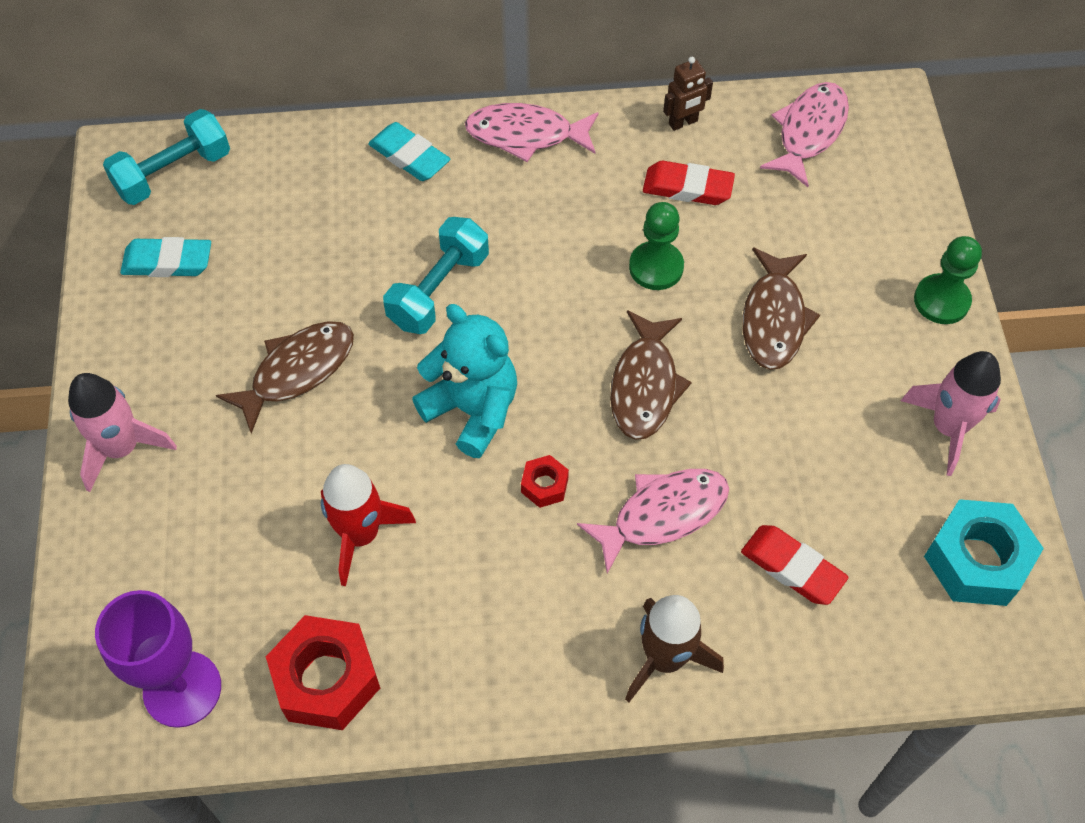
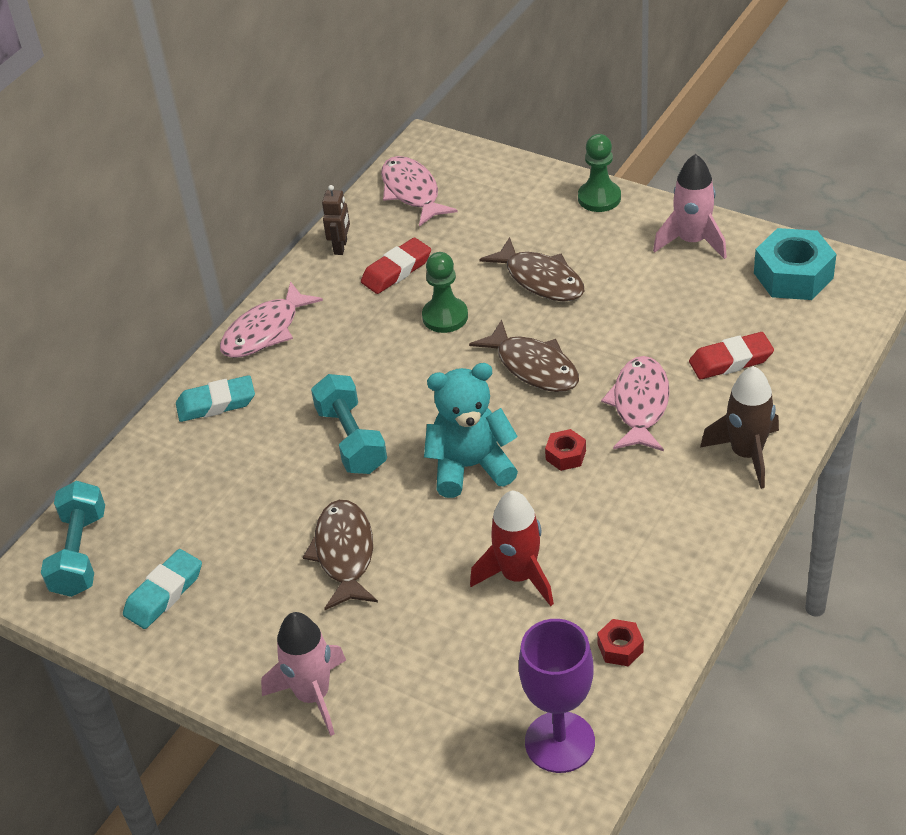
camera: 50 degrees left, 15 degrees down
(326, 679) = (620, 648): red nut -> red nut, size x0.49

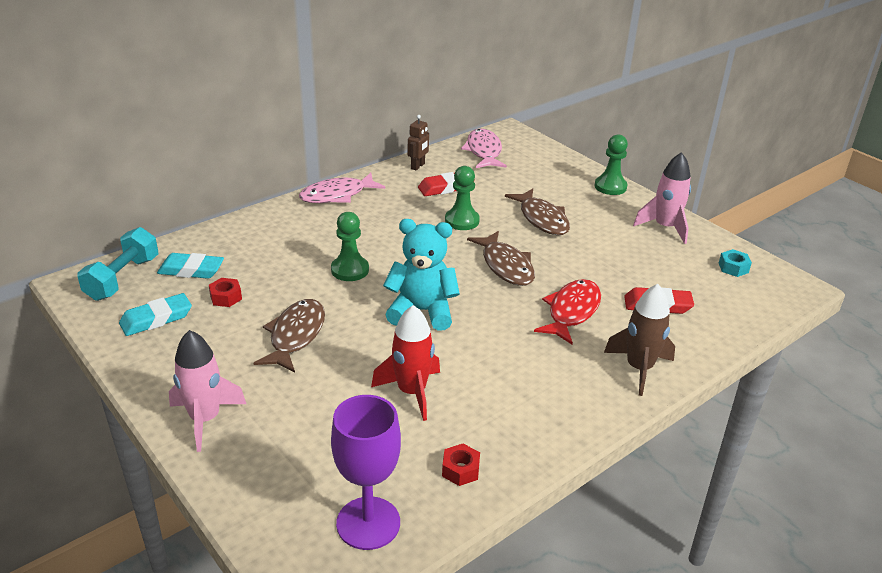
camera: 15 degrees right, 10 degrees down
(216, 403) = (276, 224): turquoise eraser -> turquoise eraser (191, 270)
(351, 440) = (350, 270): turquoise dumbbell -> green pawn
(565, 455) = (496, 326): red nut -> red nut (226, 297)
(639, 405) = (571, 311): pink fish -> red fish
(793, 275) = (733, 268): turquoise nut -> turquoise nut, size x0.49

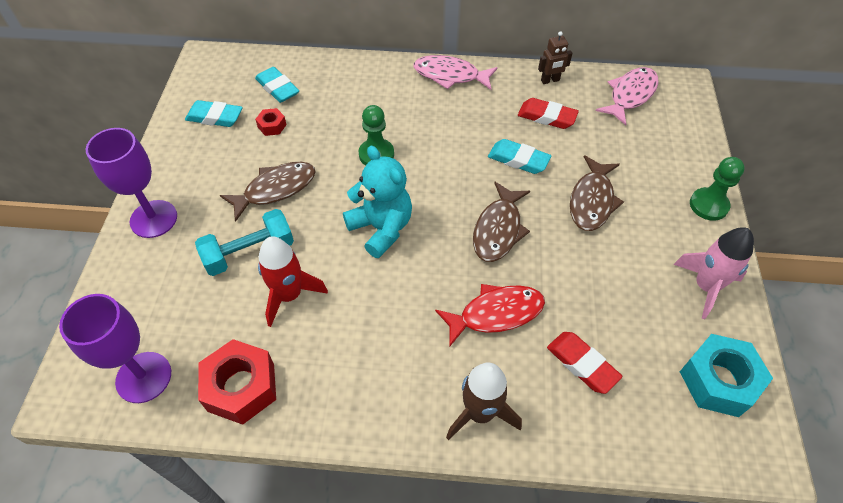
camera: 45 degrees right, 20 degrees up
(123, 278) = (233, 70): turquoise dumbbell -> turquoise dumbbell (249, 252)
(205, 419) = (153, 219): pink rocket -> purple goblet
(460, 470) = (241, 387): red nut -> red nut, size x2.05
(462, 221) = (518, 160): green pawn -> turquoise eraser
(733, 268) = (718, 381): turquoise nut -> turquoise nut, size x2.05

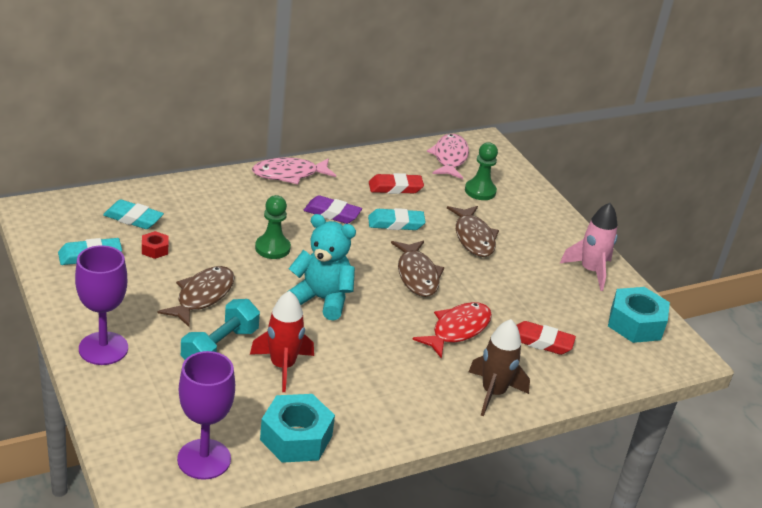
camera: 35 degrees left, 20 degrees down
(241, 387) = (296, 438): red nut -> turquoise nut
(461, 130) = (332, 213): none -> purple eraser
(550, 80) = (378, 160): brown robot -> none
(708, 205) = (558, 219): green pawn -> green pawn (480, 191)

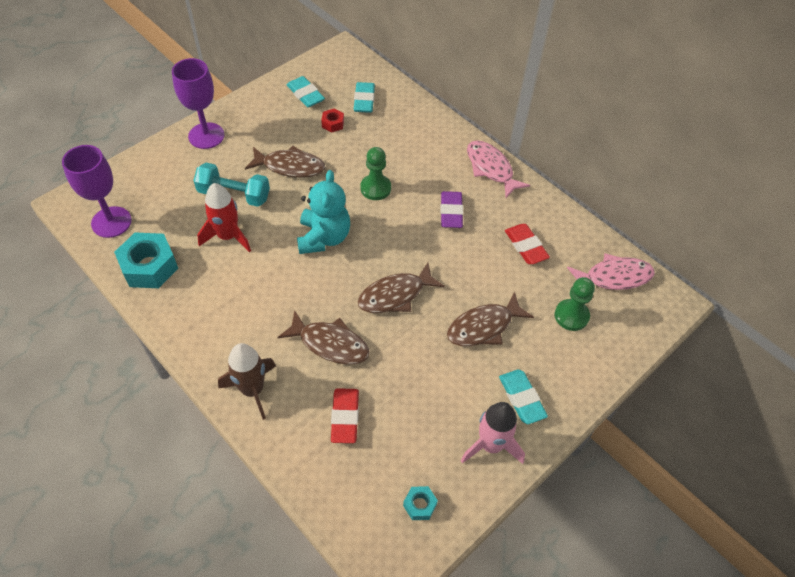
camera: 75 degrees right, 20 degrees up
(396, 223) = (466, 261): turquoise eraser -> turquoise eraser (521, 398)
(457, 330) = (330, 344): red fish -> brown fish
(635, 324) = (419, 505): turquoise nut -> turquoise nut, size x0.49

